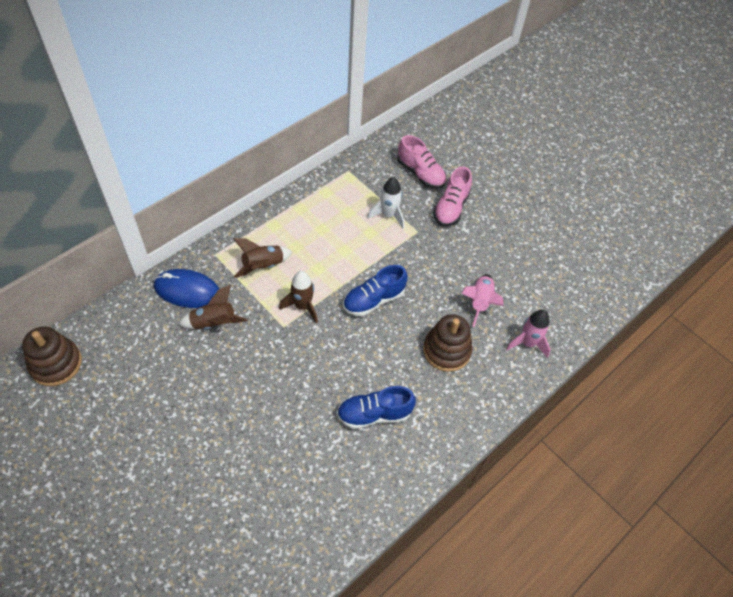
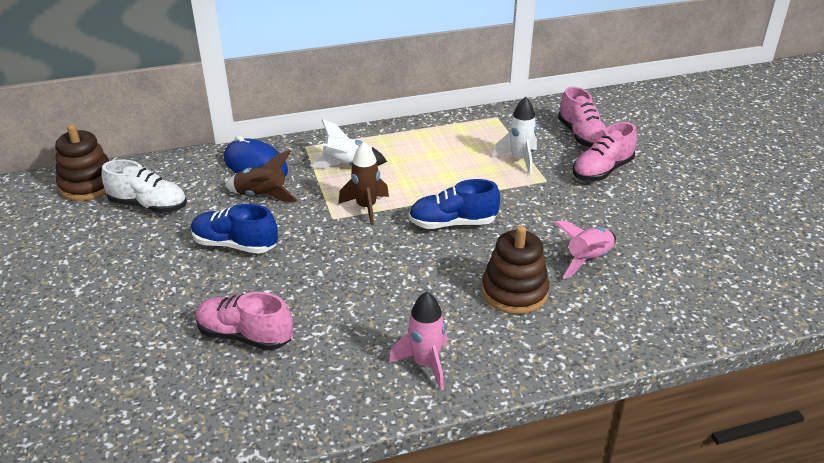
camera: 30 degrees right, 20 degrees down
(126, 367) = (149, 205): none -> white shoe
(263, 266) = (348, 166): brown rocket -> white rocket
(287, 464) = (245, 335): none -> pink shoe
(374, 414) = (381, 323): blue shoe -> blue shoe (235, 245)
(527, 343) = (632, 316): pink rocket -> pink rocket (425, 364)

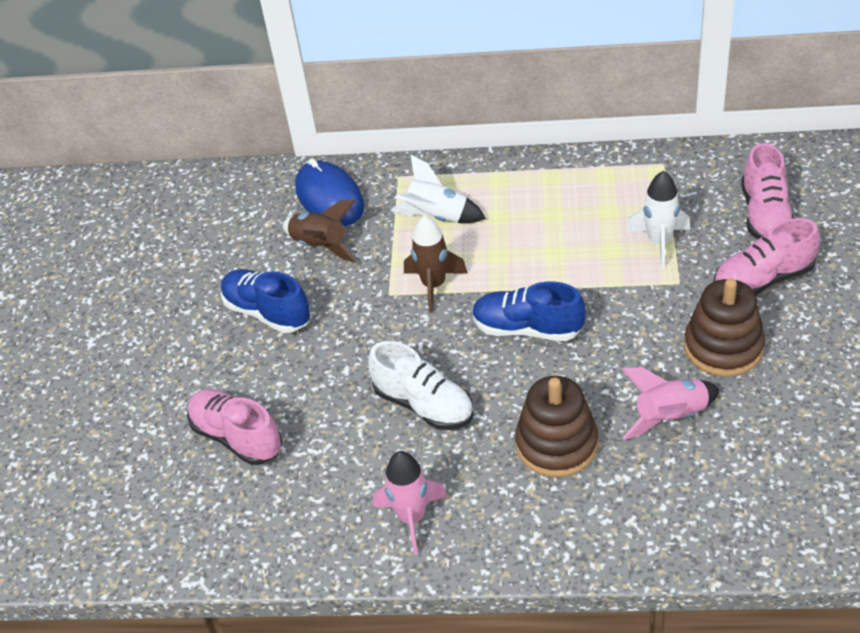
camera: 25 degrees right, 10 degrees up
(88, 185) = (139, 197): brown stacking toy -> brown stacking toy (723, 347)
(149, 205) = (194, 238): white shoe -> white shoe (424, 405)

